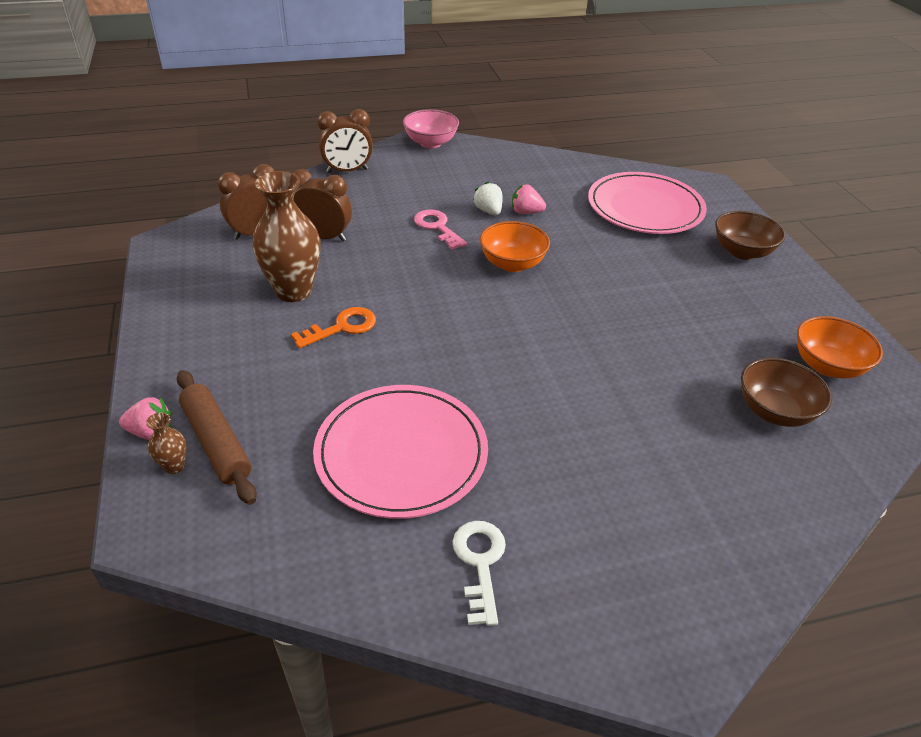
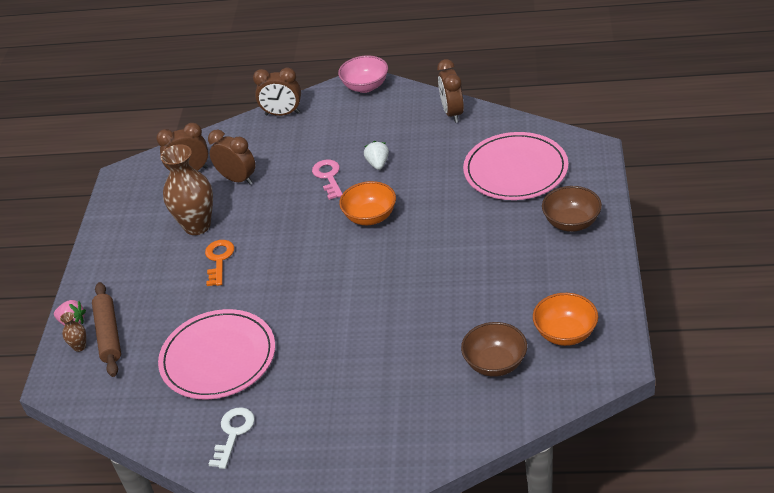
camera: 25 degrees right, 0 degrees up
(342, 327) = (219, 259): orange key -> orange key turned 75 degrees counterclockwise
(526, 212) = (408, 167): pink strawberry -> none
(541, 161) = (452, 113): none -> brown clock

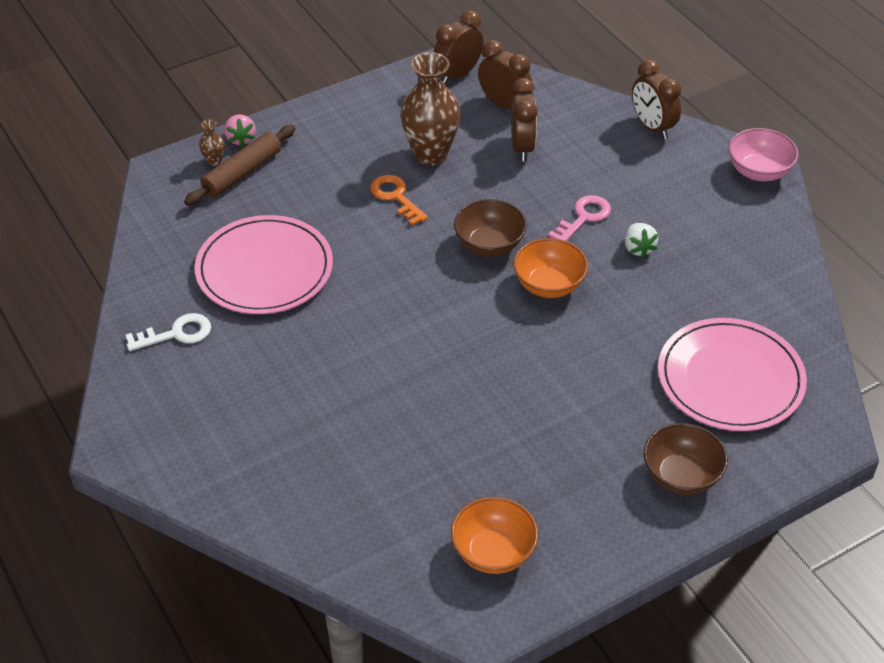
camera: 50 degrees right, 5 degrees up
(219, 259) = (396, 197): orange key -> orange key turned 90 degrees counterclockwise
(378, 164) = (638, 248): white strawberry -> white strawberry turned 120 degrees clockwise
(452, 113) = (781, 271): brown clock -> brown clock (458, 75)
(495, 363) = (404, 506): brown bowl -> brown bowl (489, 245)

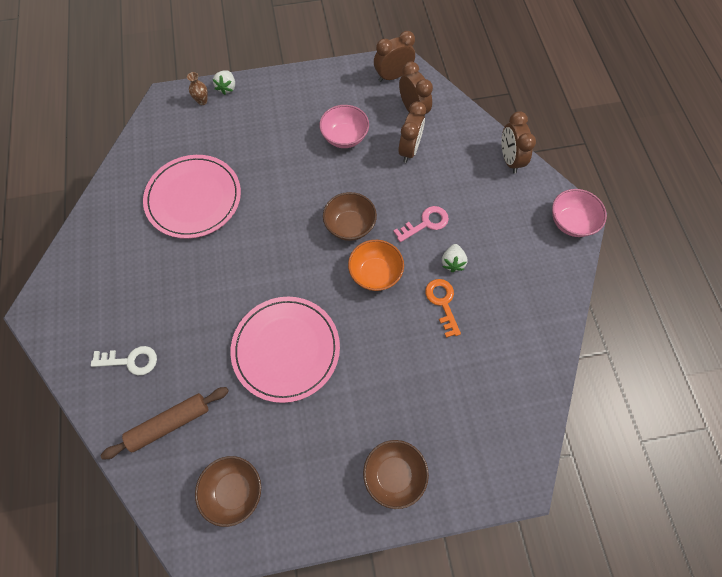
camera: 20 degrees right, 20 degrees up
(176, 334) = (115, 232): white key -> white key (131, 361)
(240, 139) = (227, 88): pink strawberry -> white strawberry
(242, 173) = (215, 115): brown rolling pin -> brown rolling pin (169, 423)
(396, 197) = (305, 166): orange key -> orange key (442, 302)
(430, 154) = (344, 137): brown vase -> pink bowl
(493, 552) = (234, 491): orange bowl -> brown bowl
(730, 378) = (468, 400): pink plate -> pink plate (286, 349)

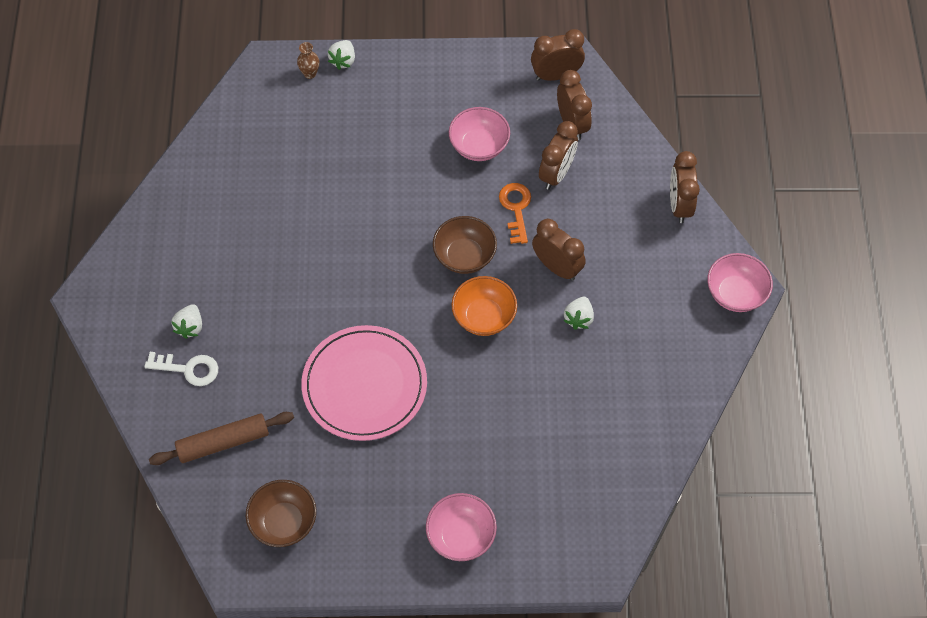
camera: 10 degrees right, 5 degrees down
(128, 322) = (190, 327): none -> white strawberry
(194, 198) = (283, 194): pink plate -> none
(394, 474) = (461, 535): brown bowl -> pink bowl
(425, 223) = (557, 267): pink key -> brown clock
(442, 302) = (556, 362): orange key -> orange key (516, 208)

